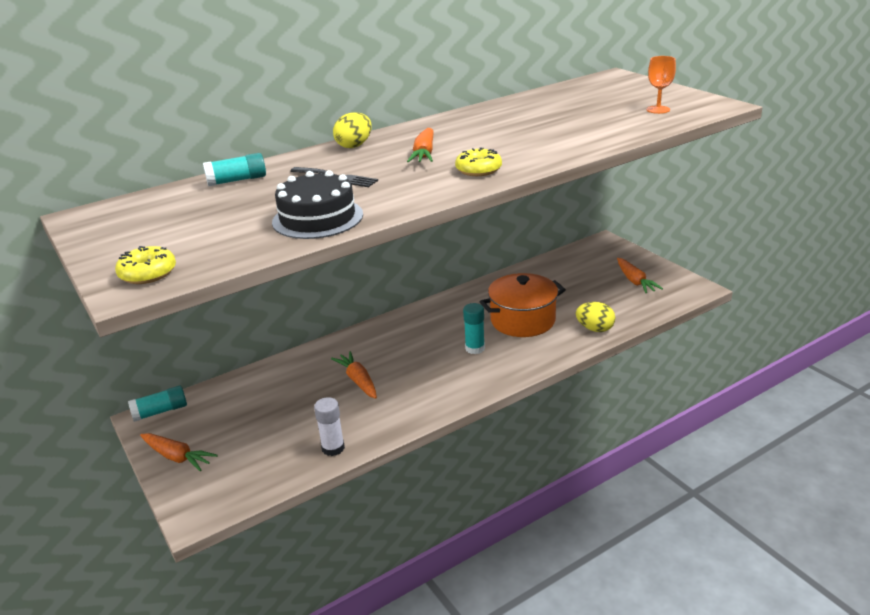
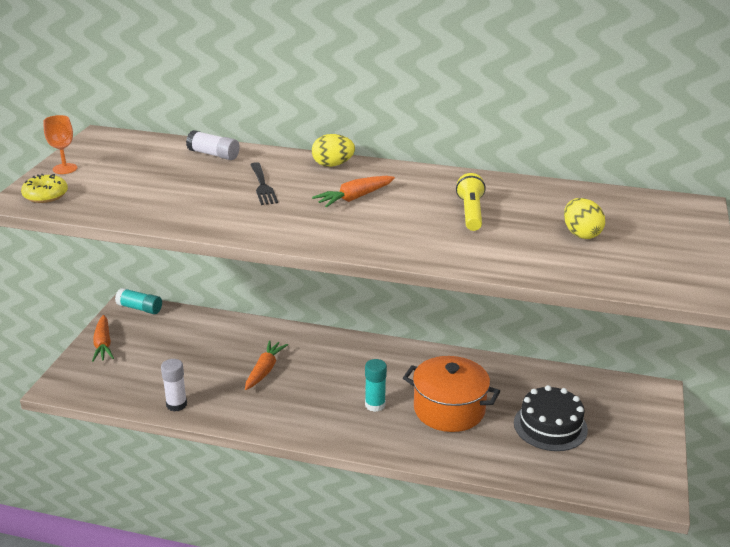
camera: 45 degrees right, 0 degrees up
(237, 180) = (213, 154): turquoise glue stick -> white glue stick
(317, 218) = (185, 211): black cake -> black cake (550, 426)
(478, 170) = (351, 233): yellow donut -> none
(517, 128) = (470, 213): none -> yellow flashlight
(595, 329) = (491, 459): yellow egg -> yellow egg (581, 234)
(635, 281) = (609, 446): orange carrot -> none
(658, 110) = (629, 262): orange goblet -> orange goblet (65, 169)

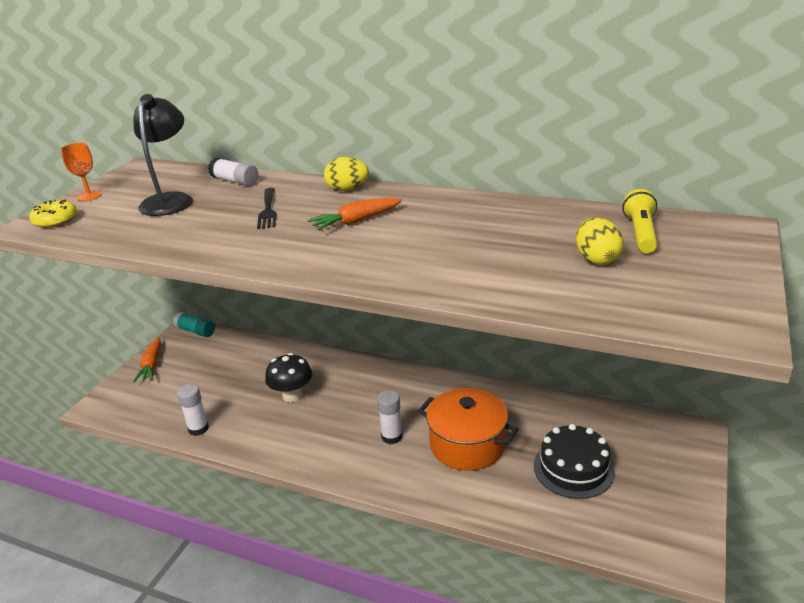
camera: 10 degrees right, 0 degrees up
(156, 174) = (170, 200): none -> black lamp
(264, 370) = (292, 396): orange carrot -> black mushroom
(375, 405) = (391, 436): turquoise glue stick -> white glue stick
(470, 213) = (475, 236): yellow flashlight -> yellow flashlight (640, 233)

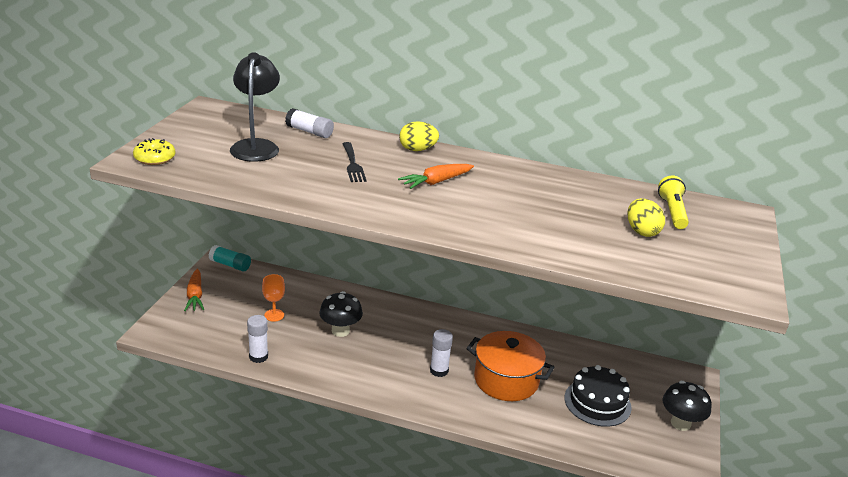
camera: 10 degrees left, 0 degrees up
(89, 196) = (173, 135): orange goblet -> orange goblet (274, 315)
(676, 492) = (680, 423): none -> black mushroom

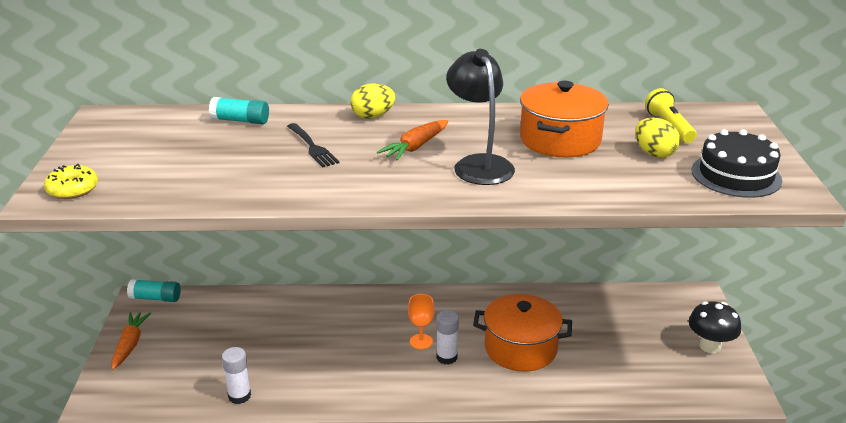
camera: 15 degrees left, 0 degrees up
(195, 296) = (130, 344): orange carrot -> orange carrot turned 150 degrees counterclockwise
(256, 146) = (188, 149): black lamp -> black lamp (479, 164)
(274, 315) = (235, 343): orange goblet -> orange goblet (421, 341)
(309, 132) = (240, 121): white glue stick -> turquoise glue stick
(340, 331) = (319, 341): black mushroom -> none
(564, 202) = (560, 140): none -> orange pot
(597, 402) = (621, 347): black cake -> black cake (736, 175)

